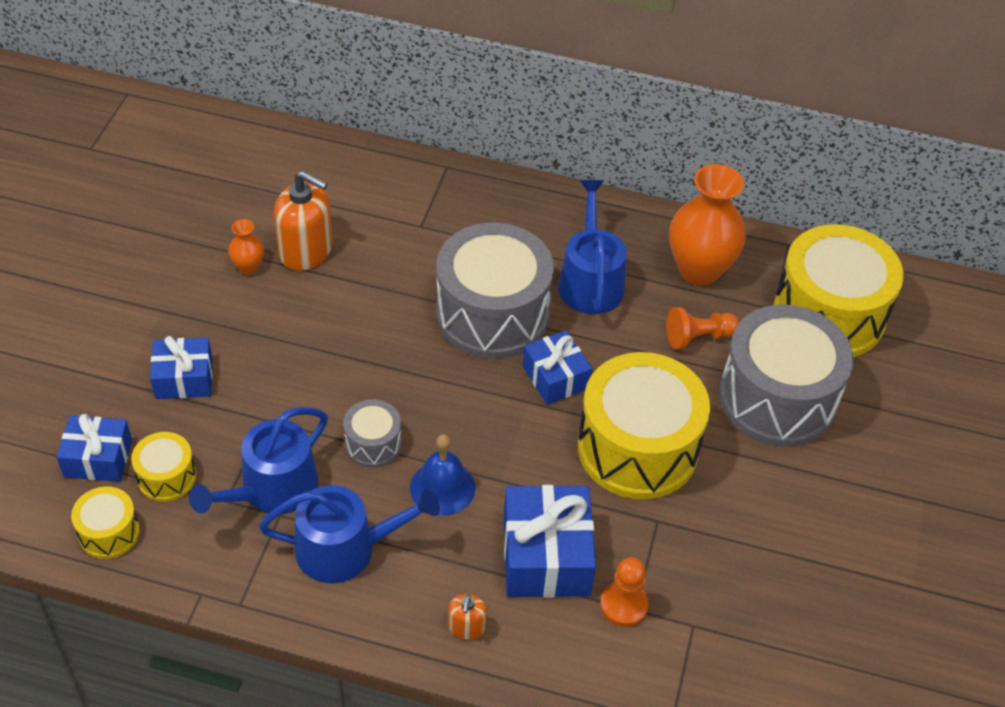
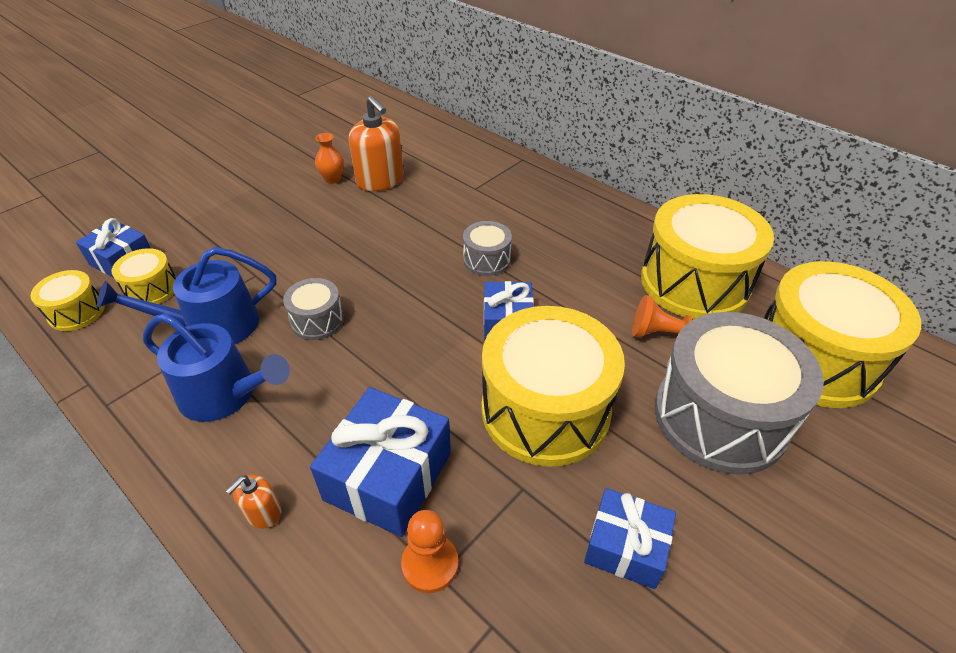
camera: 30 degrees right, 5 degrees down
(184, 378) = (227, 231): blue gift -> blue gift (625, 547)
(442, 487) = (344, 376): blue bell -> none
(492, 314) = (487, 260): grey drum -> grey drum, size x0.46
(590, 281) = (587, 261): blue watering can -> none
(699, 270) = (694, 282): orange vase -> yellow drum

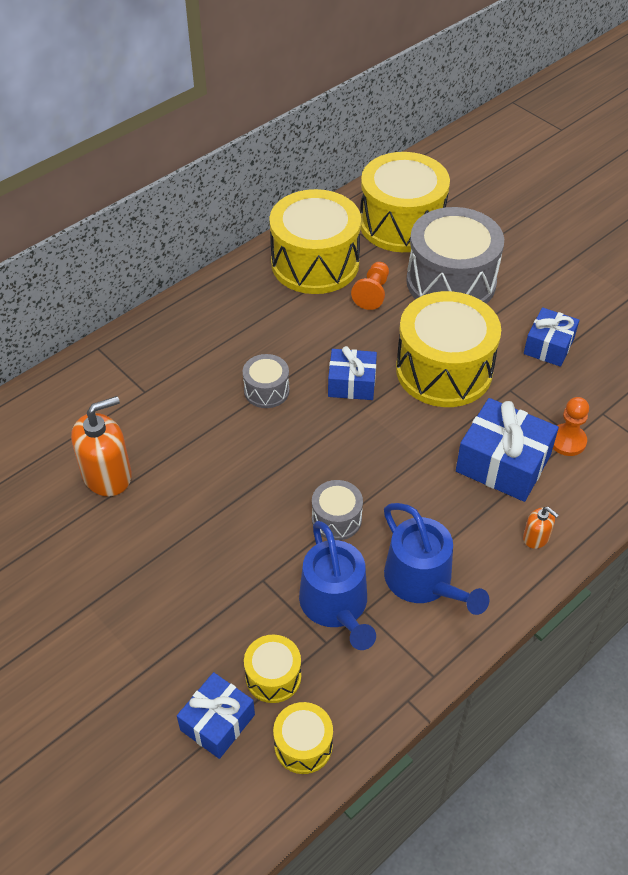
camera: 85 degrees left, 5 degrees up
(224, 394) = (423, 581): blue watering can -> blue watering can turned 120 degrees clockwise
(332, 179) = (92, 522): orange vase -> none

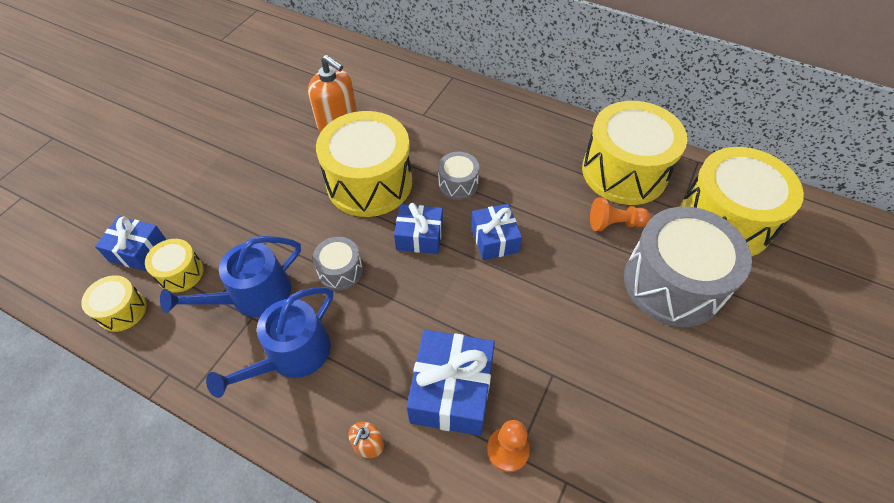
camera: 70 degrees right, 5 degrees up
(444, 370) = (548, 308): yellow drum -> yellow drum (369, 182)
(548, 346) = (637, 400): blue gift -> blue gift (419, 236)

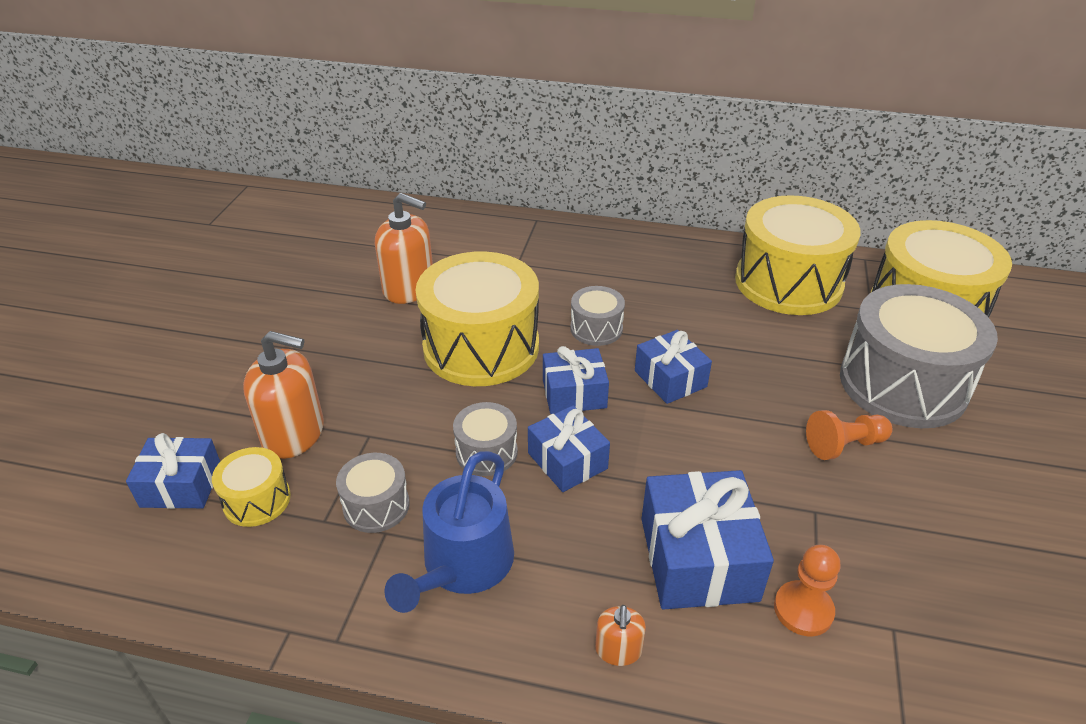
camera: 15 degrees left, 15 degrees down
(122, 310) = (184, 565): yellow drum -> none
(220, 227) = (293, 433): none -> orange soap dispenser
(253, 295) = (376, 506): blue watering can -> grey drum
(393, 291) = (567, 461): none -> blue gift
(614, 223) = (804, 336): orange pawn -> orange pawn (844, 445)

